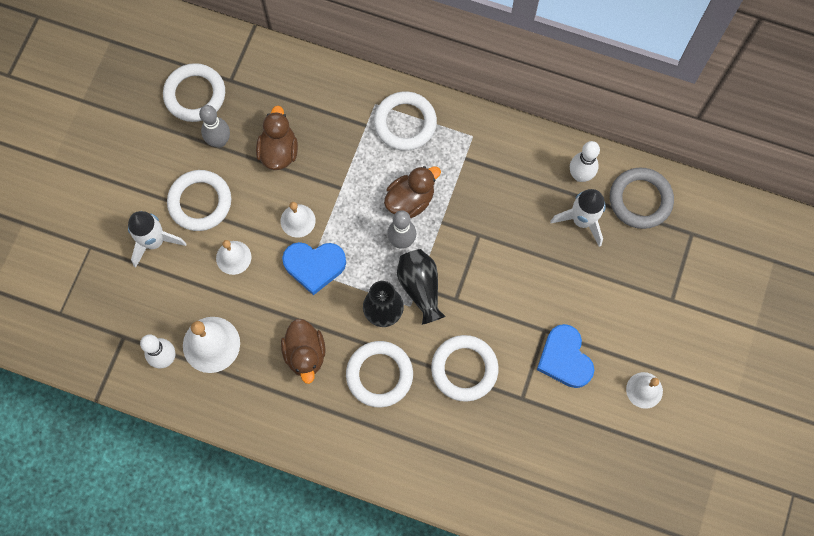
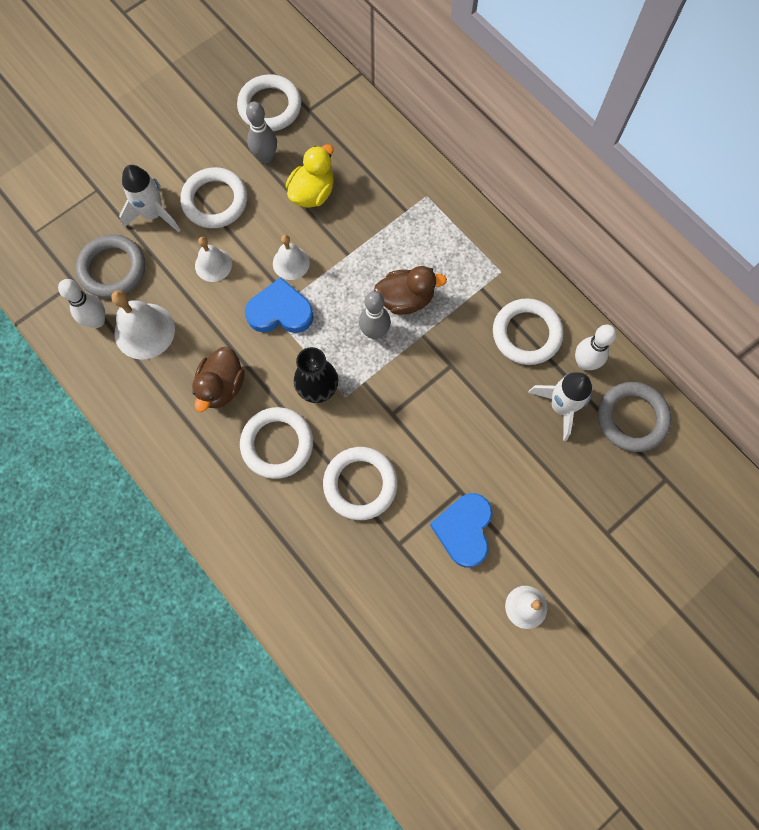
camera: 30 degrees right, 0 degrees up
(149, 307) = (112, 269): none -> grey ring
(279, 151) = (312, 193): brown duck -> yellow duck
(314, 266) = (280, 311): blue heart -> blue heart turned 150 degrees clockwise
(405, 123) = (444, 227): white ring -> white ring (526, 334)
(420, 287) = (365, 385): black vase -> none

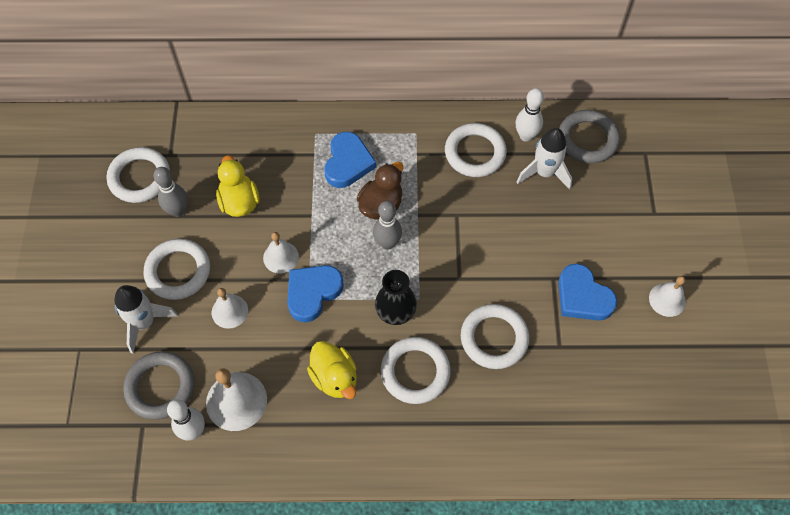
camera: 50 degrees left, 10 degrees down
(222, 386) = (335, 377): brown duck -> yellow duck
(422, 242) = (348, 163): none -> blue heart

